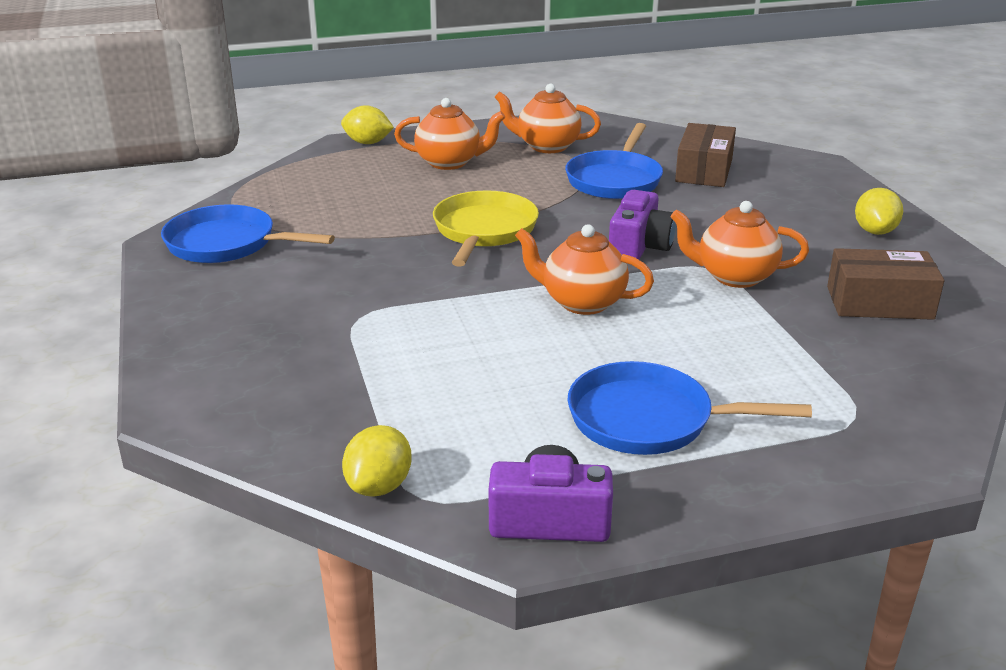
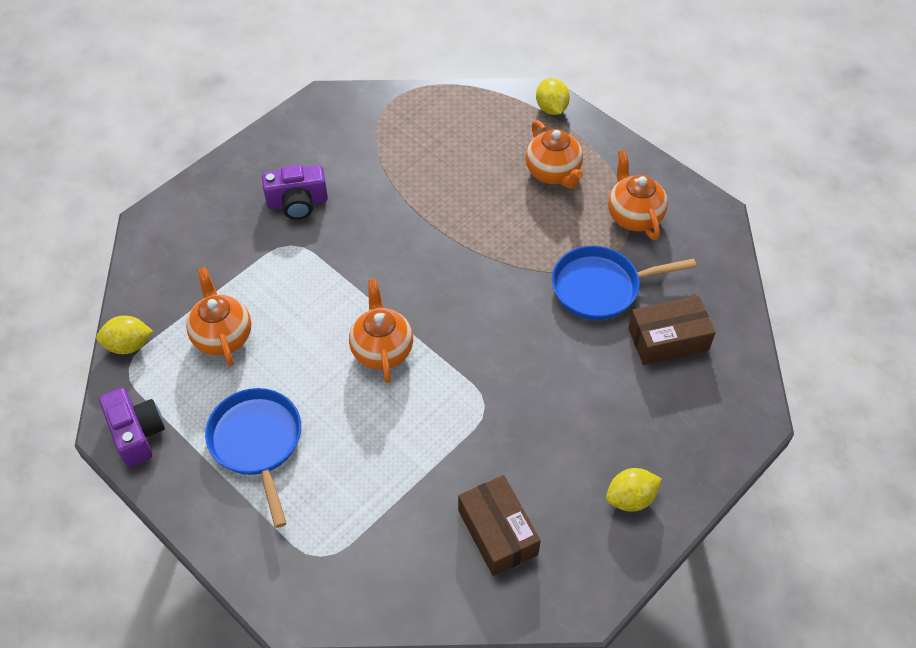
camera: 60 degrees right, 25 degrees up
(227, 244) = (340, 130): blue pan -> none
(484, 231) = (450, 249): yellow pan -> none
(639, 246) = (490, 349): purple camera -> purple camera (297, 202)
(734, 276) = (480, 425): orange teapot -> orange teapot (222, 336)

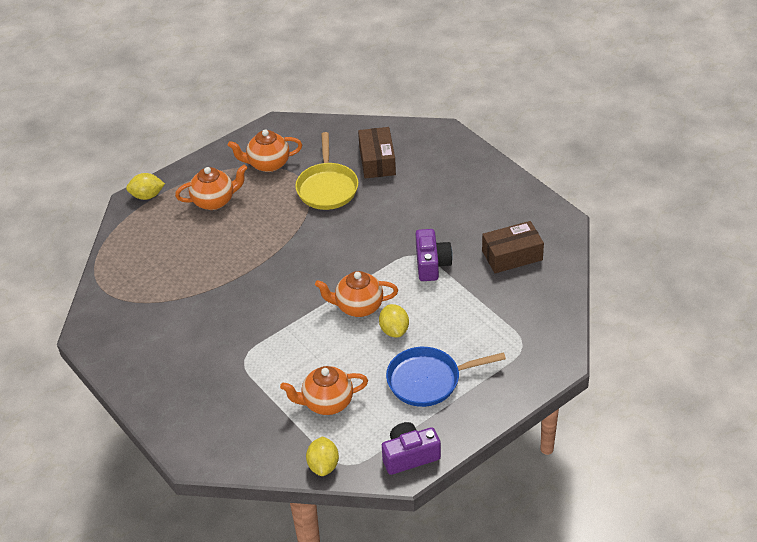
camera: 80 degrees left, 10 degrees down
(297, 202) = (199, 354): purple camera -> purple camera (431, 264)
(601, 287) = (327, 187): blue pan -> yellow pan
(630, 498) = (493, 192): yellow lemon -> yellow lemon (394, 330)

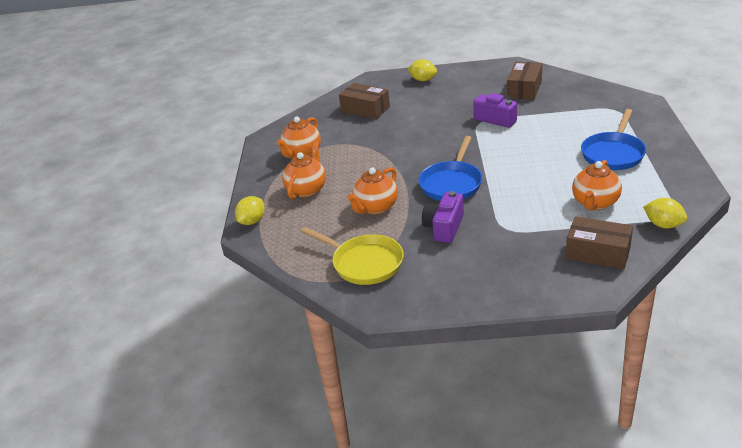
camera: 50 degrees left, 10 degrees down
(248, 436) = (598, 253): none -> brown box
(290, 289) = (452, 183): none -> blue pan
(327, 187) = (364, 136): yellow pan -> yellow pan (364, 263)
(358, 307) = (506, 160): orange teapot -> orange teapot (375, 207)
(394, 330) = (547, 152): yellow lemon -> yellow lemon (423, 80)
(409, 456) = (685, 183): purple camera -> purple camera (444, 227)

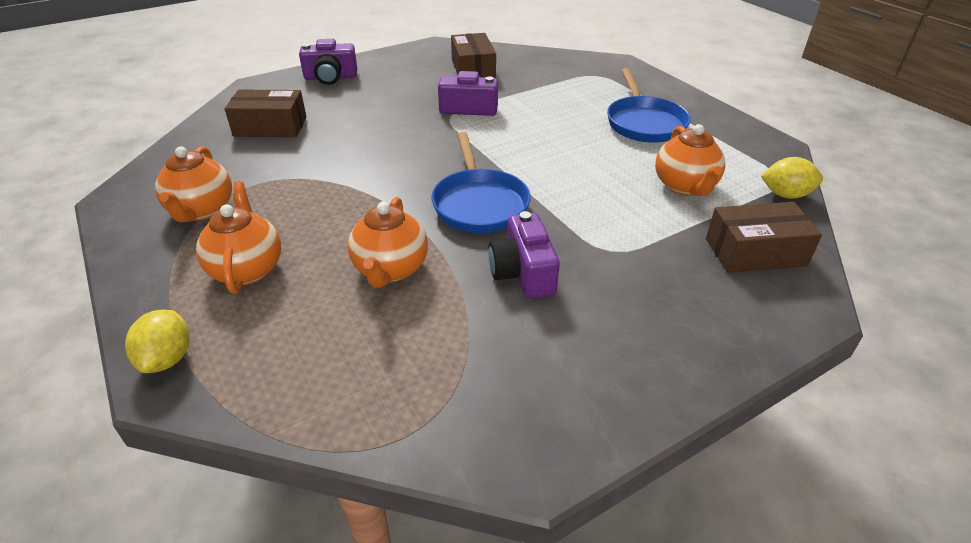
camera: 35 degrees left, 5 degrees up
(364, 263) = (441, 376): yellow pan -> none
(423, 80) = (330, 77): yellow lemon -> purple camera

